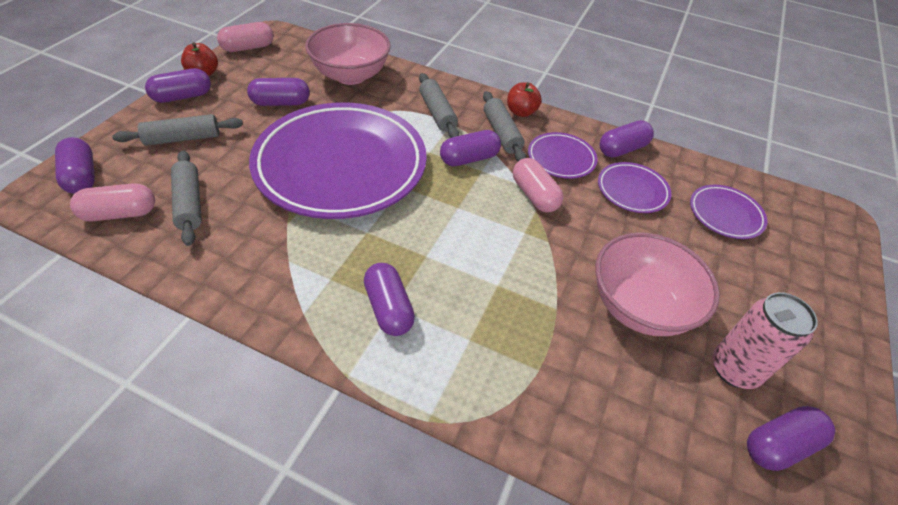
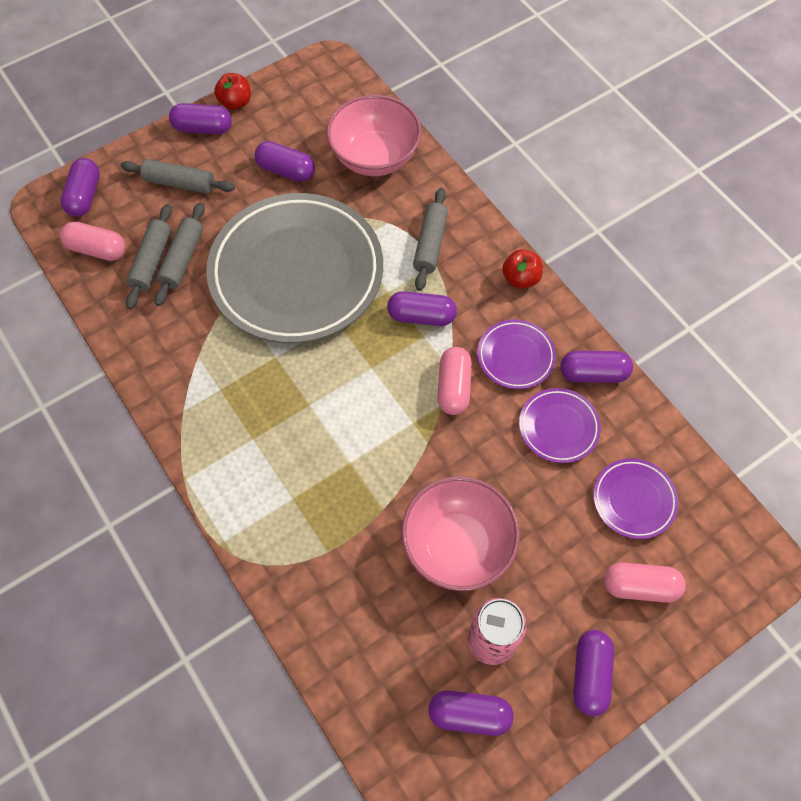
camera: 35 degrees right, 15 degrees up
(248, 48) = (295, 79): pink capsule -> pink capsule (640, 586)
(341, 166) = (296, 273): purple plate -> grey plate
(389, 308) = (248, 439): purple capsule -> purple capsule (590, 675)
(501, 133) = (478, 298): grey rolling pin -> grey rolling pin (182, 259)

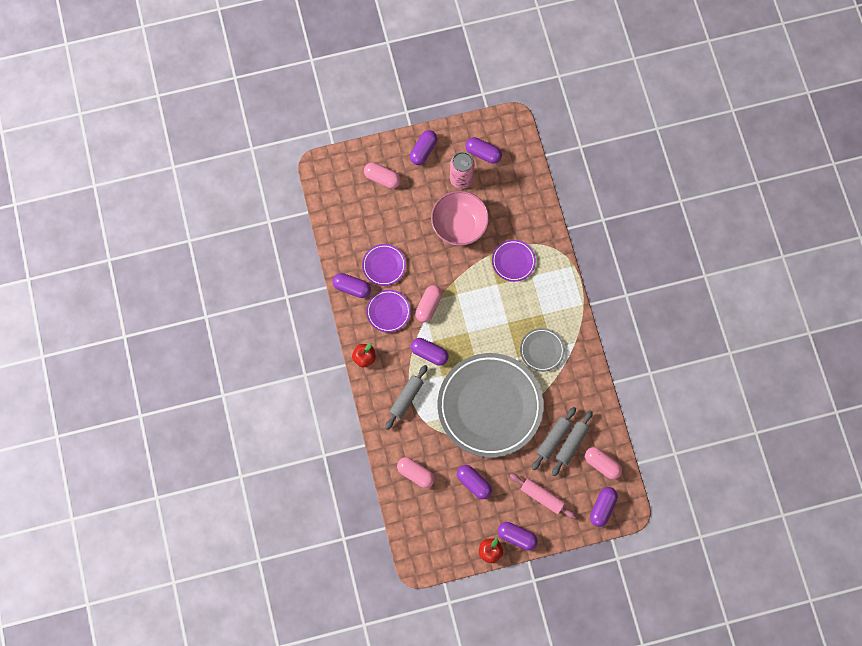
camera: 160 degrees left, 10 degrees up
(180, 183) = (542, 496): grey rolling pin -> pink rolling pin
(237, 380) = (542, 350): none -> grey plate
(375, 157) = (415, 473): pink bowl -> pink capsule
(634, 500) = (364, 217): purple plate -> purple plate (513, 261)

